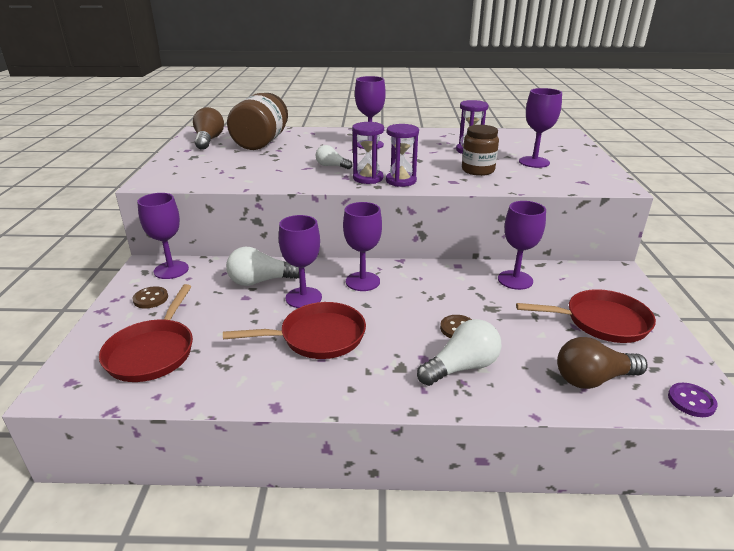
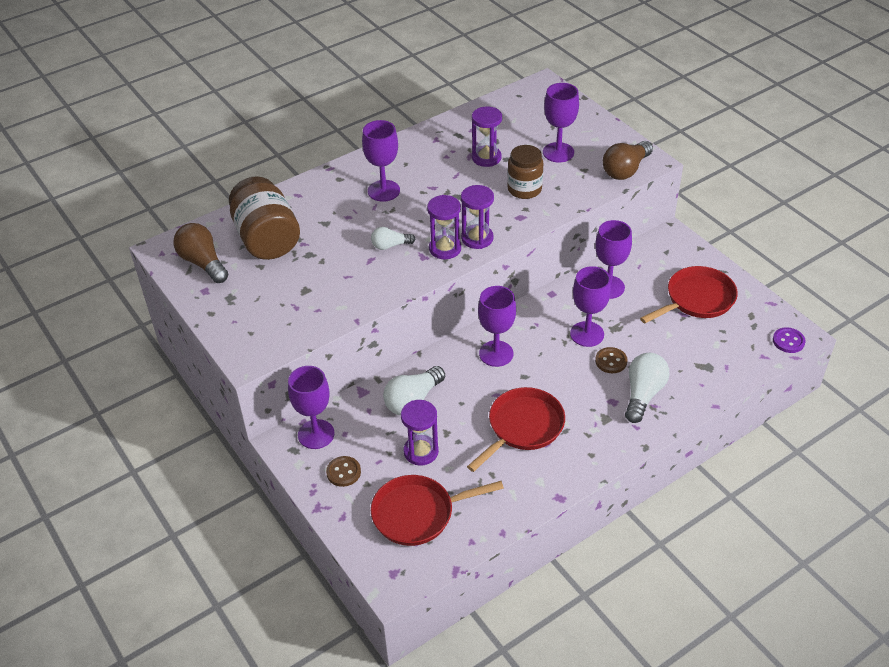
camera: 35 degrees left, 15 degrees up
(153, 351) = (418, 513): red pan -> red pan turned 105 degrees clockwise
(218, 313) = (421, 451): none -> purple hourglass
(303, 298) = (469, 397): purple goblet -> purple goblet (587, 334)
(593, 379) = (726, 356): brown light bulb -> brown light bulb (625, 170)

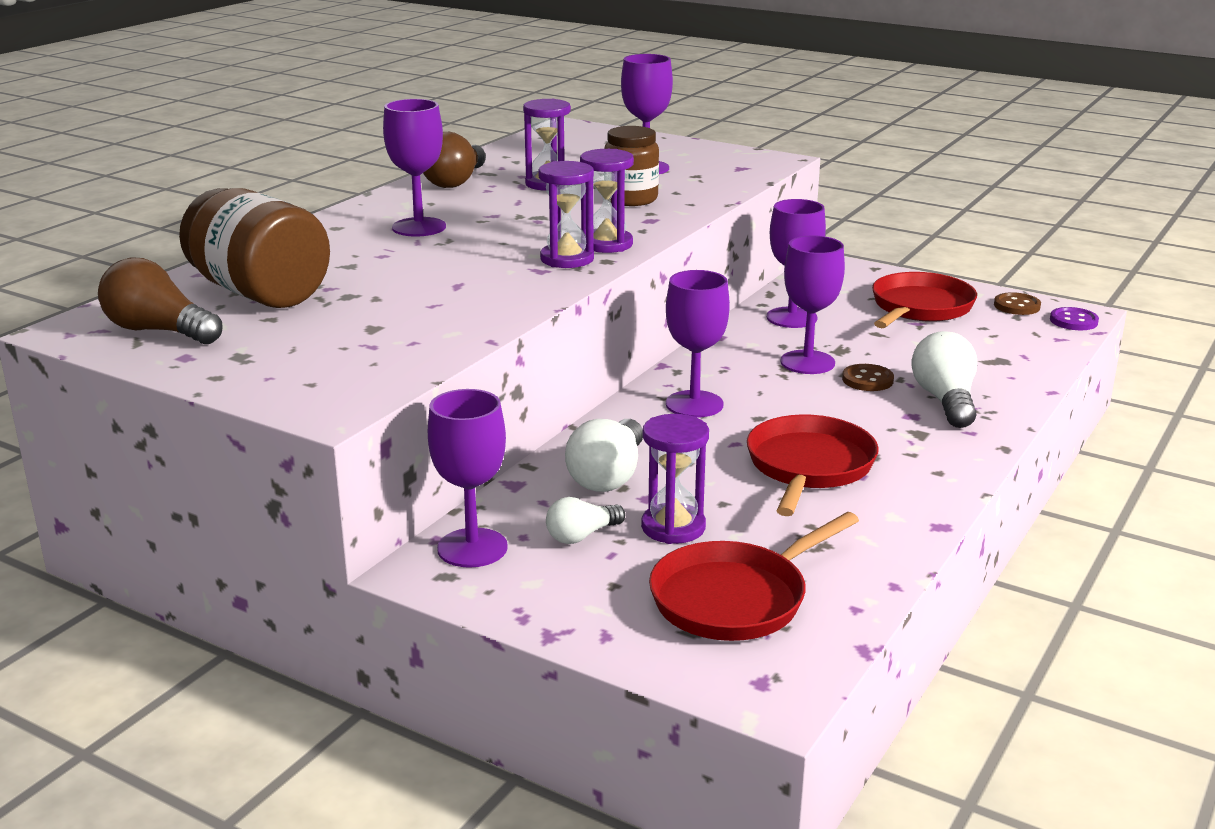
camera: 25 degrees left, 20 degrees down
(343, 472) = (560, 581): brown button -> brown button (1017, 306)
(390, 245) = (477, 269): white light bulb -> white light bulb (581, 535)
(625, 170) = (752, 169): brown light bulb -> brown light bulb (455, 181)

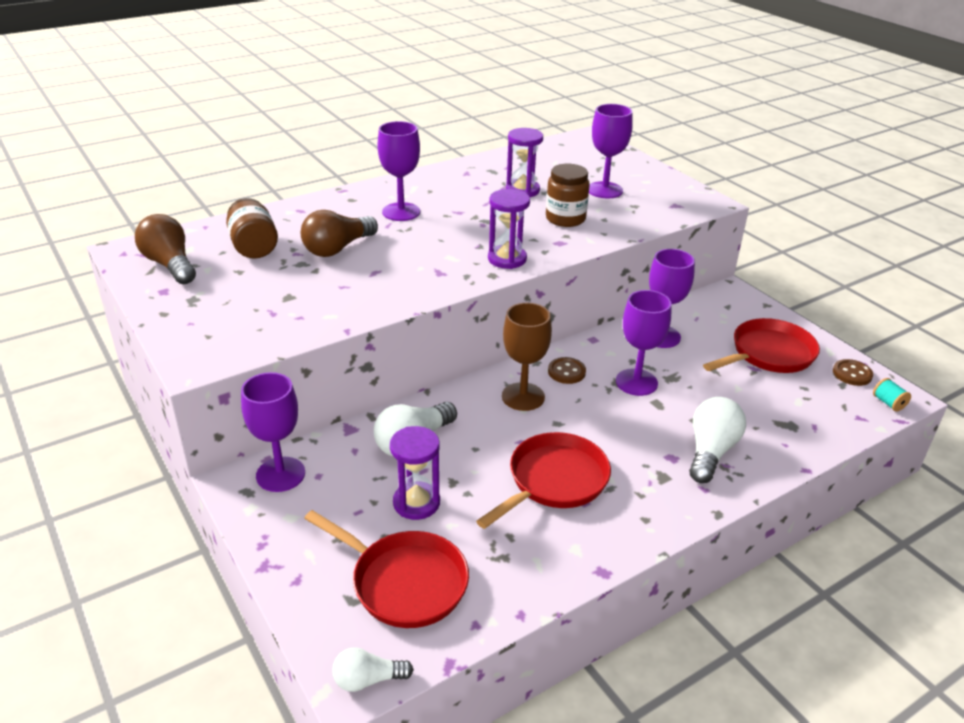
camera: 25 degrees right, 10 degrees up
(260, 293) = (254, 247): brown jar -> brown jar, size x0.64
(455, 181) = (464, 174): brown light bulb -> brown light bulb (337, 248)
(567, 259) = (467, 266): purple hourglass -> none
(581, 535) = (353, 488): white light bulb -> white light bulb (368, 679)
(694, 404) = (523, 397): purple goblet -> brown goblet
(736, 598) = (403, 582): red pan -> red pan turned 135 degrees counterclockwise
(867, 380) = (667, 412): brown button -> brown button (566, 372)
(1073, 321) = (888, 403): purple button -> turquoise spool

